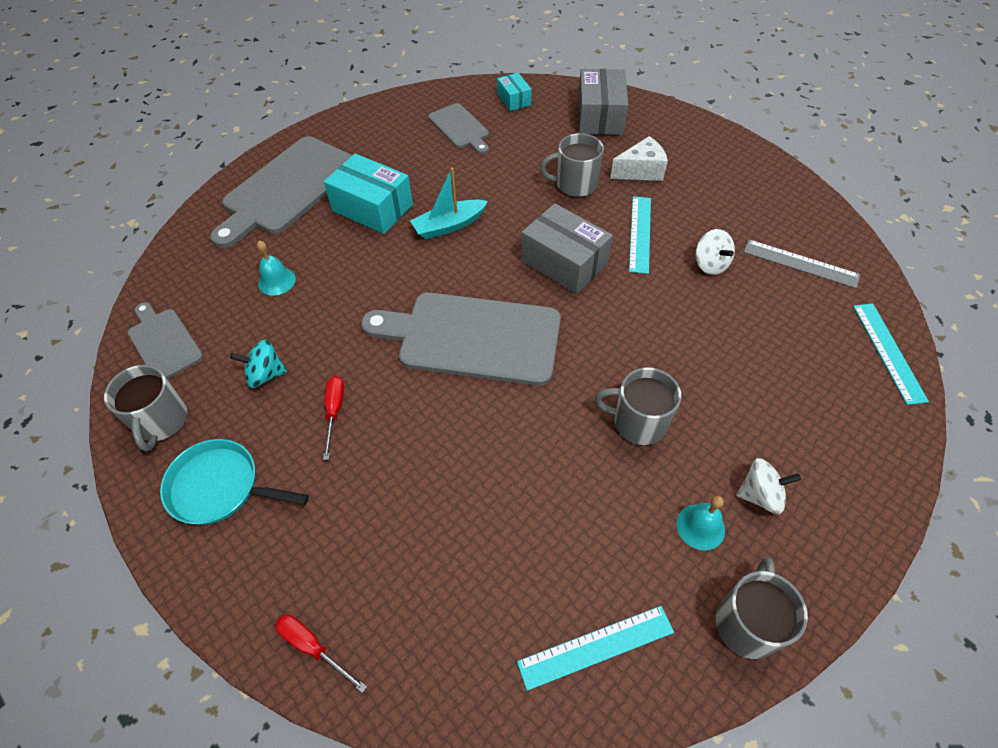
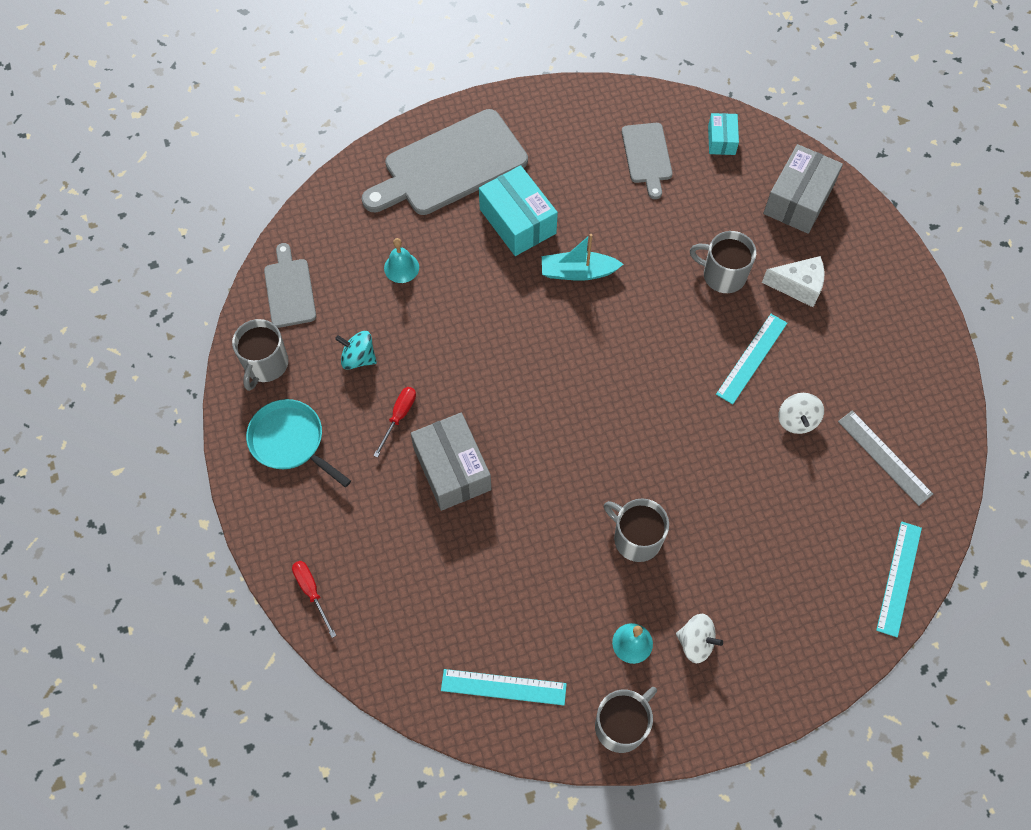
camera: 25 degrees right, 10 degrees up
(472, 337) = (541, 399): grey cutting board -> none
(564, 262) = (662, 358): grey box -> grey box (452, 469)

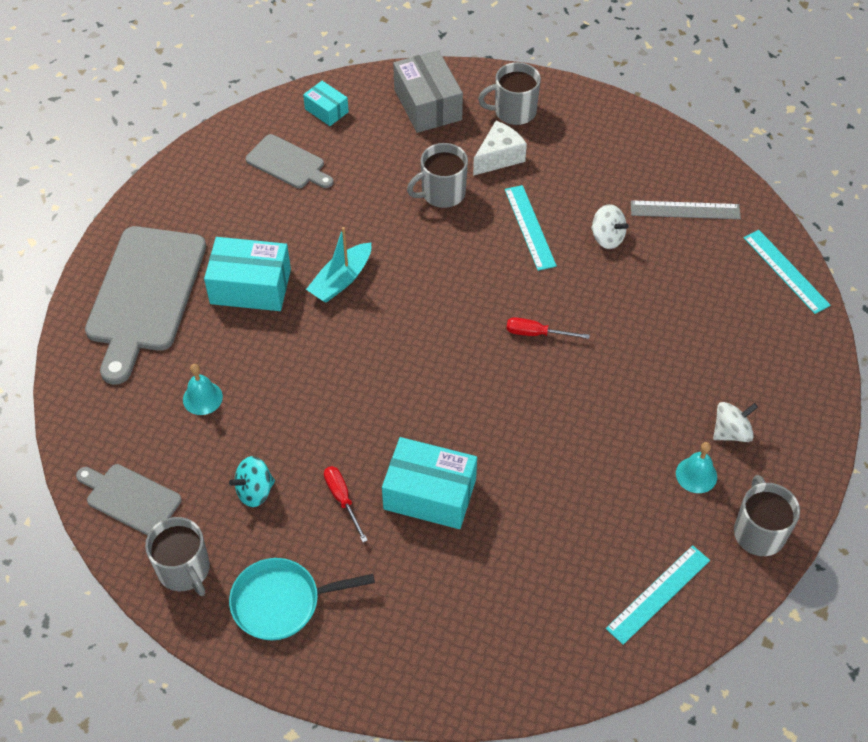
camera: 50 degrees left, 10 degrees down
(311, 592) = (443, 685): red screwdriver -> red screwdriver (536, 333)
(452, 469) = (430, 494): grey box -> turquoise box
(636, 538) = (610, 409): grey mug -> grey mug (513, 111)

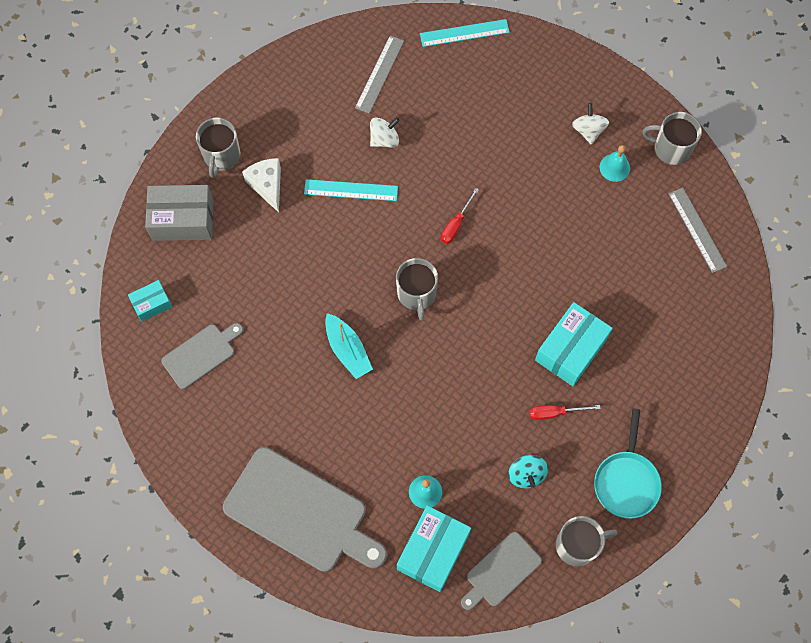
camera: 70 degrees left, 15 degrees up
(250, 286) = (326, 423): turquoise box -> turquoise box (433, 551)
(442, 193) = (288, 243): grey mug -> grey mug (416, 294)
(658, 594) = (697, 230): turquoise ruler -> grey ruler

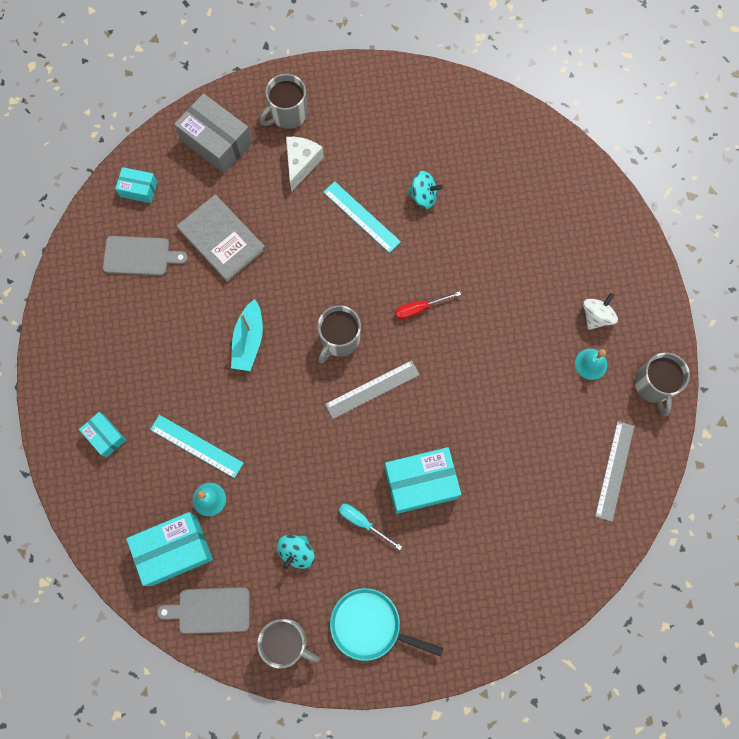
camera: 40 degrees right, 5 degrees up
(256, 290) = (222, 239): none -> grey book
(300, 513) = (105, 436): grey cutting board -> turquoise box
(379, 74) = (466, 141): grey ruler -> grey ruler (372, 389)
(384, 139) = (423, 196): white spinning top -> turquoise spinning top
(464, 33) = (564, 158): turquoise ruler -> turquoise ruler (196, 446)
(555, 413) = (363, 522): red screwdriver -> turquoise screwdriver
(626, 481) = (370, 625): turquoise pan -> turquoise pan turned 60 degrees clockwise
(671, 148) = (654, 385): grey mug -> grey mug turned 150 degrees counterclockwise

